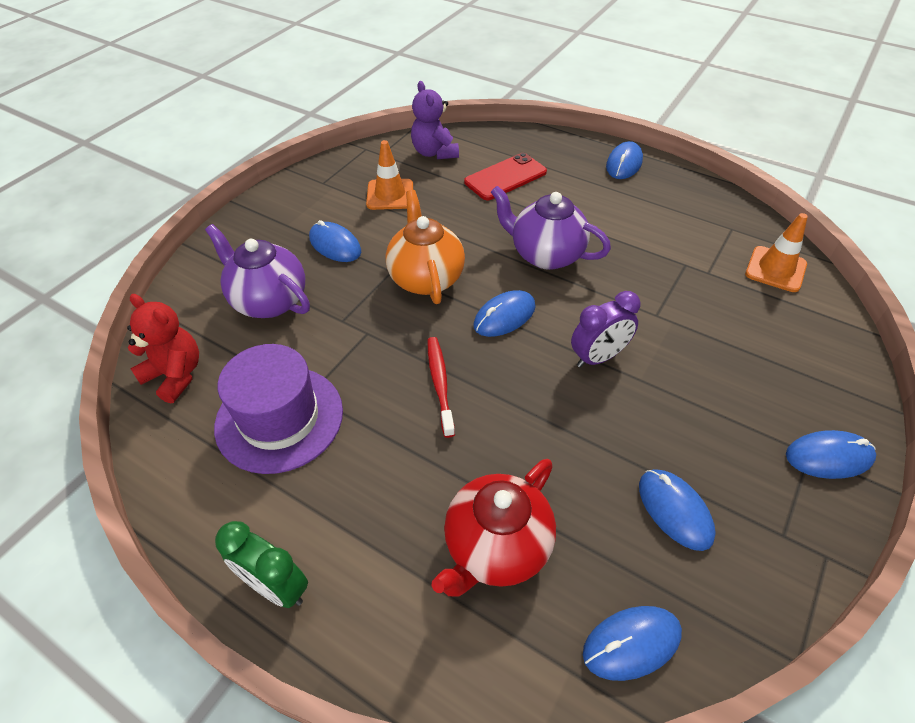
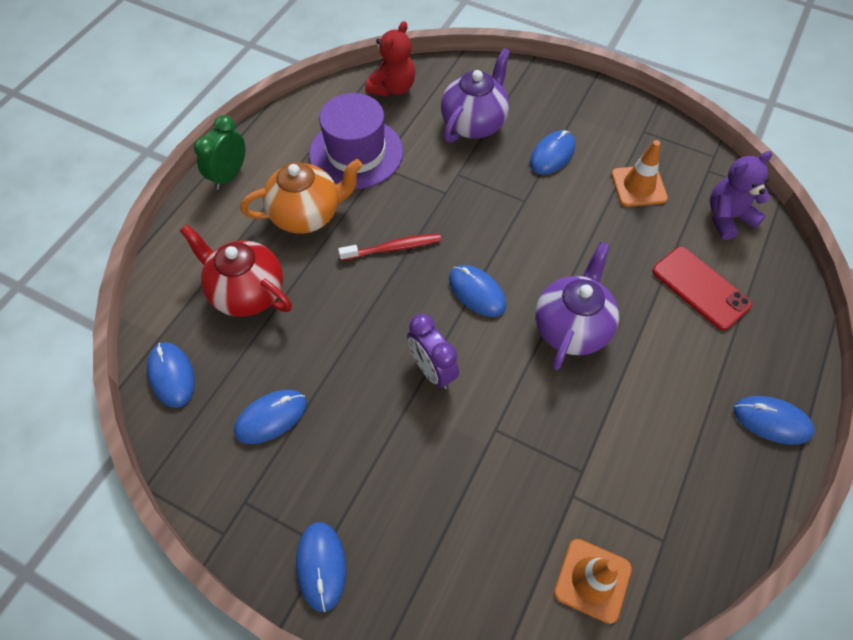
camera: 85 degrees right, 10 degrees up
(426, 278) = (519, 227): orange teapot -> orange teapot (307, 214)

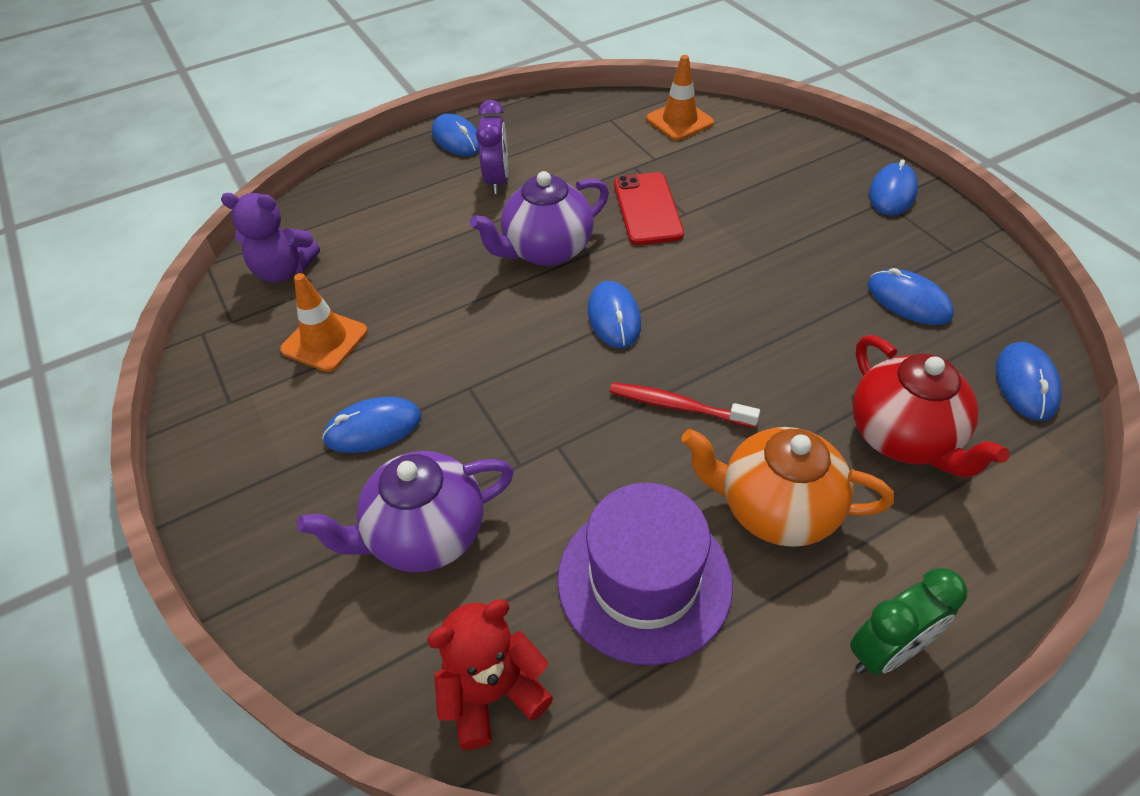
camera: 145 degrees left, 10 degrees down
(271, 417) = (908, 301): blue mouse -> blue mouse turned 45 degrees clockwise
(432, 370) = (714, 273): purple clock -> purple clock (497, 180)
(700, 288) = (392, 230): red phone -> red phone (647, 209)

